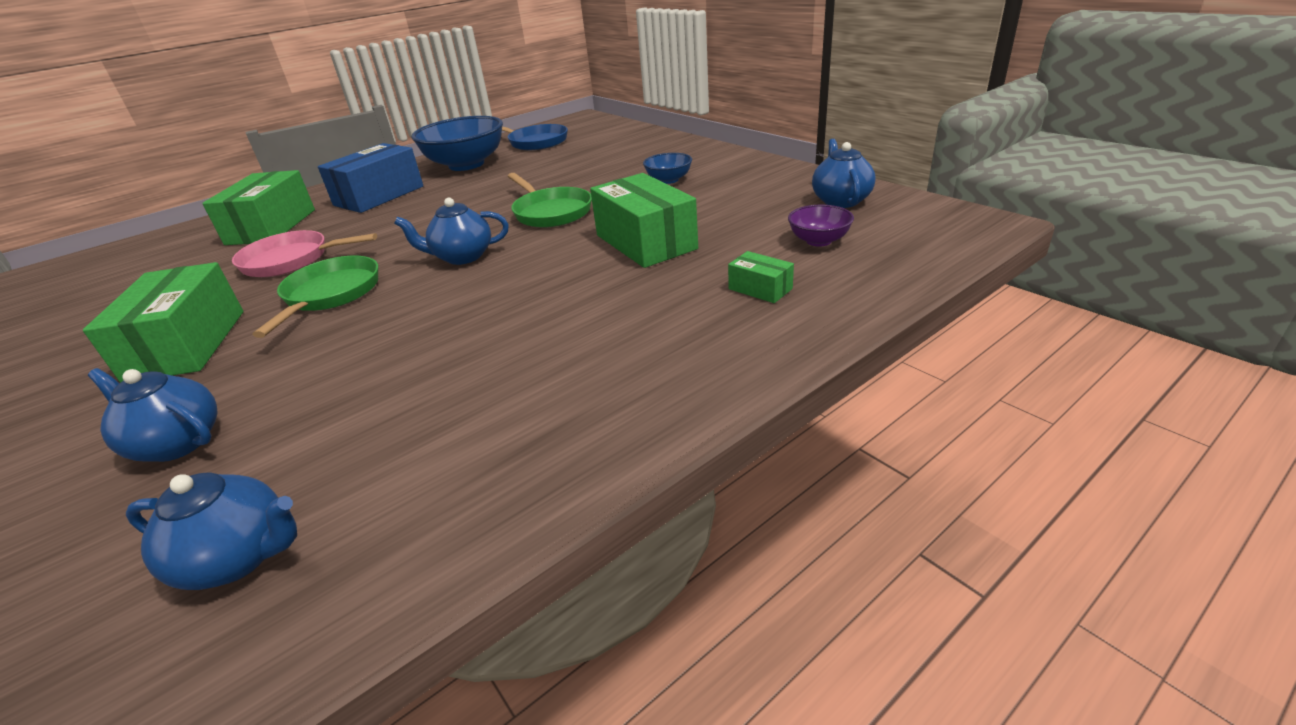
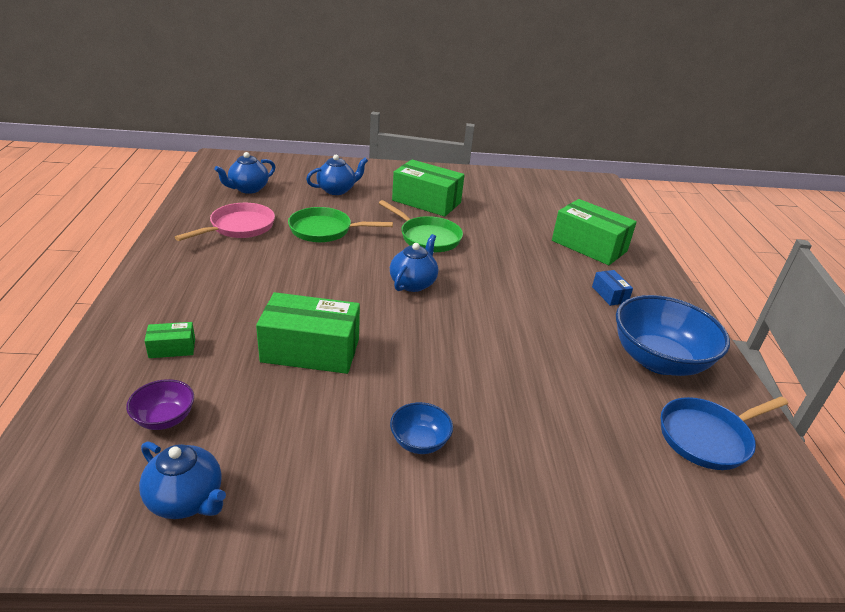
camera: 120 degrees right, 0 degrees up
(291, 260) = (505, 239): pink pan -> pink pan (239, 227)
(379, 196) = (609, 294): blue box -> blue box, size x0.47
(551, 212) = (441, 343): green pan -> green pan (325, 230)

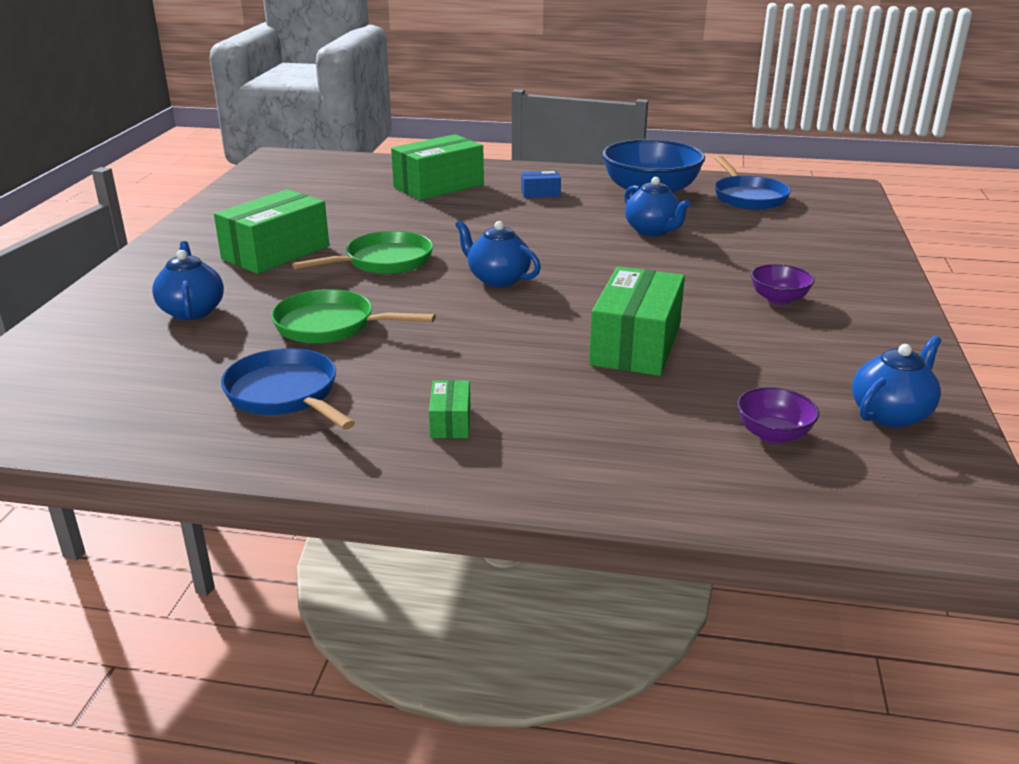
camera: 75 degrees left, 5 degrees down
(172, 348) = (631, 438): green box -> green box (450, 422)
(239, 227) = (285, 394): pink pan -> blue pan
(248, 189) = (130, 388): blue teapot -> blue teapot (653, 231)
(325, 230) = (331, 325): green pan -> green pan turned 90 degrees clockwise
(419, 442) = (778, 299): blue bowl -> purple bowl

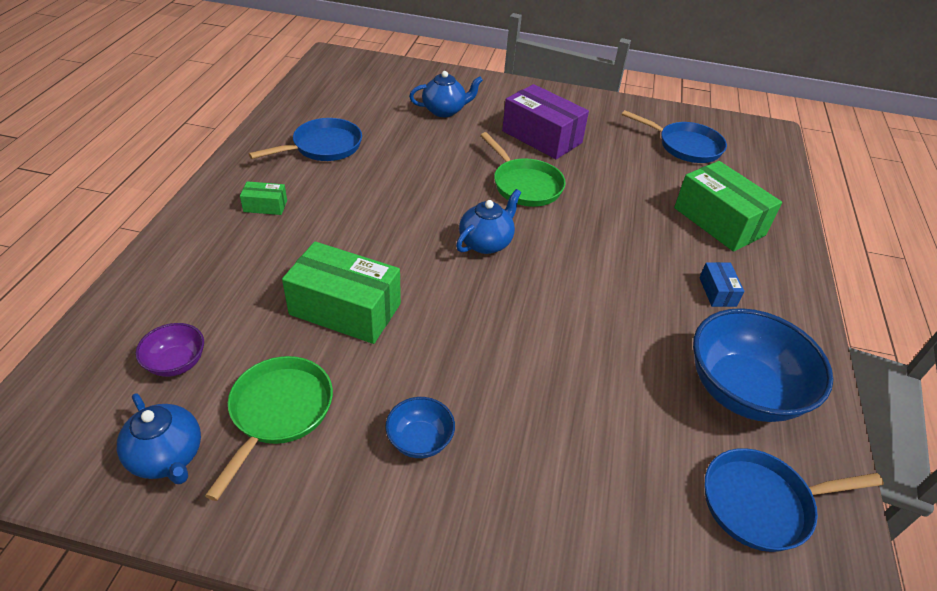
camera: 90 degrees right, 15 degrees up
(276, 252) = (542, 137): green box -> purple box
(304, 189) = (685, 146): none -> blue pan
(331, 325) = (413, 161): green pan -> green pan (278, 412)
(653, 231) = (614, 369): blue teapot -> none
(778, 299) = (420, 440): purple bowl -> blue bowl

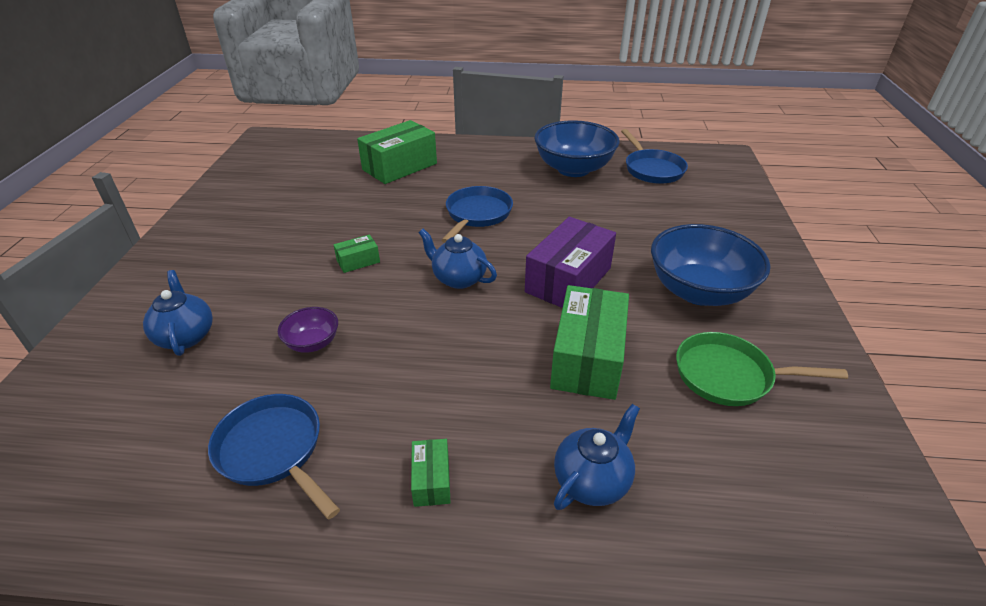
camera: 95 degrees left, 5 degrees down
(168, 457) = (824, 439): blue teapot -> blue teapot (592, 480)
(176, 363) = (728, 476): purple bowl -> purple bowl (312, 343)
(420, 440) = (699, 291): blue bowl -> blue bowl, size x2.10
(524, 185) = (358, 261): green pan -> green box
(542, 137) = (263, 254): purple box -> purple box (568, 280)
(685, 146) = (286, 175): blue pan -> blue pan (477, 214)
(717, 292) = (484, 172): blue box -> none

